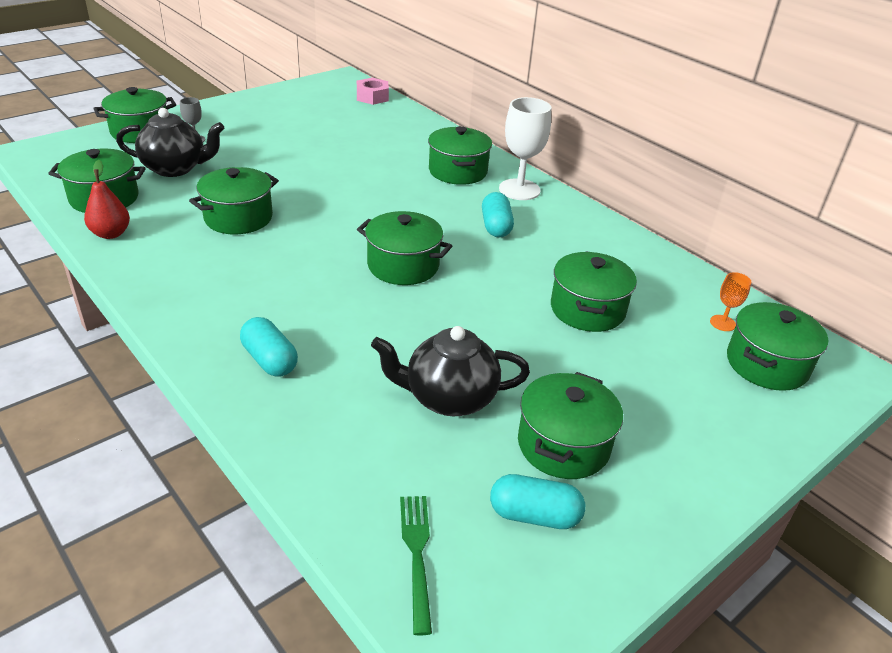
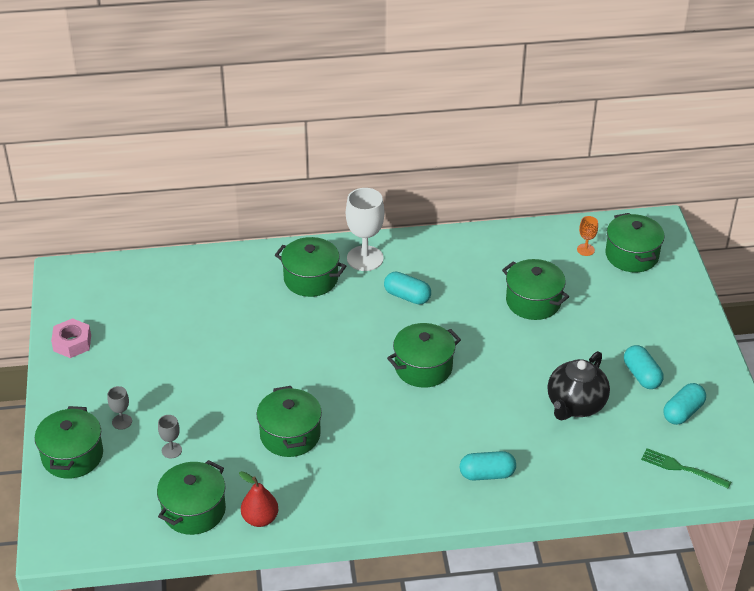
camera: 55 degrees left, 5 degrees up
(175, 168) = (171, 450): black teapot -> grey goblet
(372, 97) = (126, 271): pink nut -> pink nut (72, 343)
(563, 445) = (641, 375): green pot -> turquoise capsule

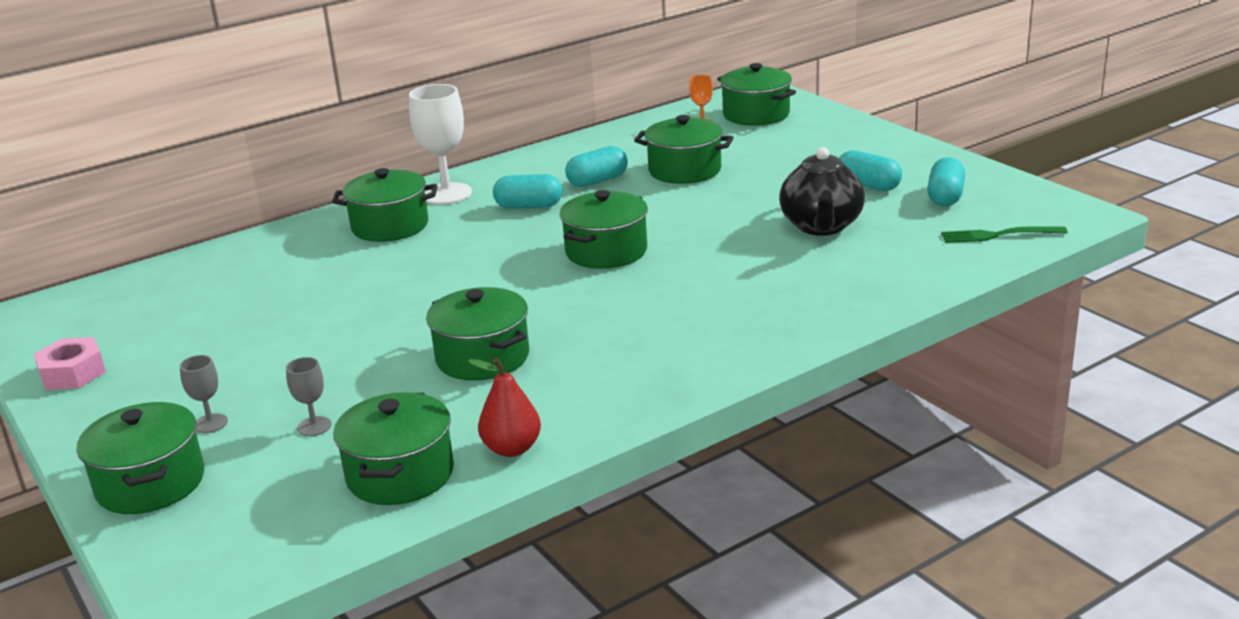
camera: 25 degrees left, 15 degrees down
(487, 474) = (781, 309): turquoise capsule -> turquoise capsule (597, 181)

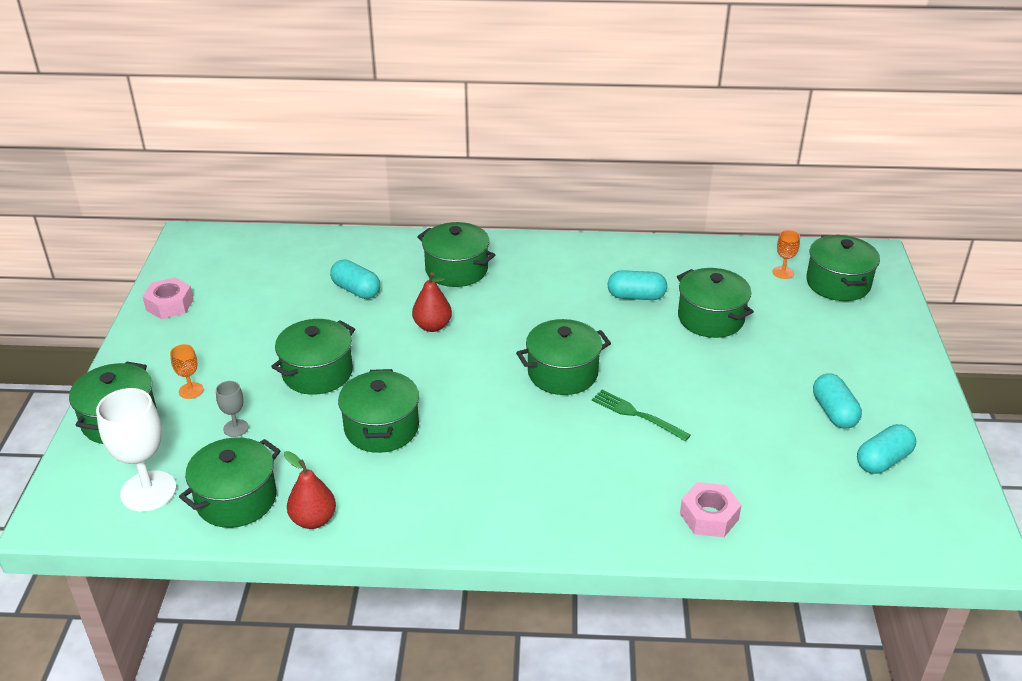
camera: 35 degrees right, 10 degrees up
(210, 423) = (191, 390): grey goblet -> orange goblet
(347, 350) = (317, 373): none -> green pot
(425, 271) = (432, 326): none -> red pear
(446, 194) = (523, 256): white goblet -> white goblet (148, 491)
(529, 206) = (562, 298): turquoise capsule -> turquoise capsule (356, 290)
(821, 226) = (743, 436): black teapot -> none
(869, 282) = (709, 516): none -> pink nut
(998, 235) = (875, 529): green fork -> green fork (637, 415)

